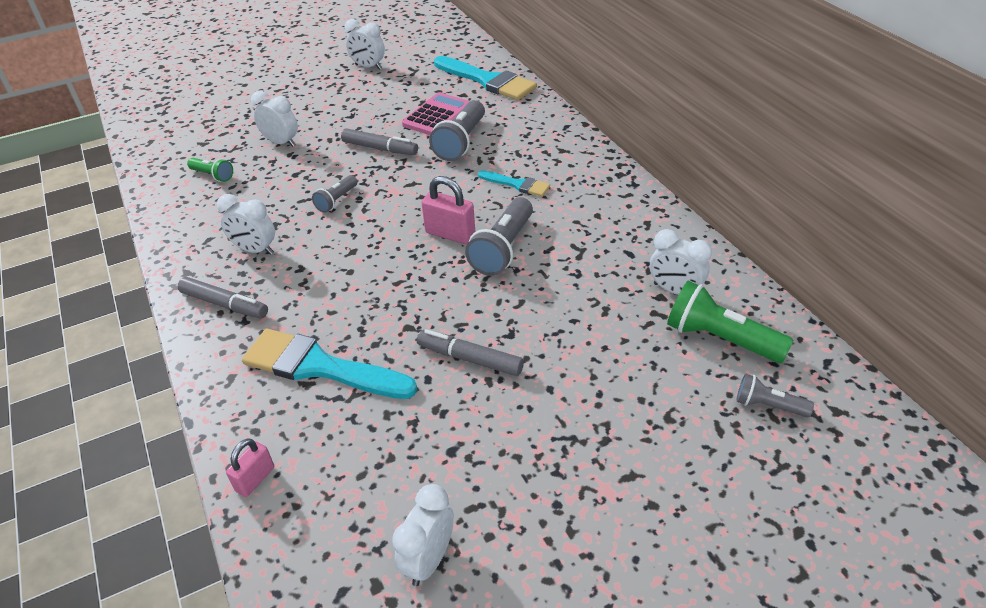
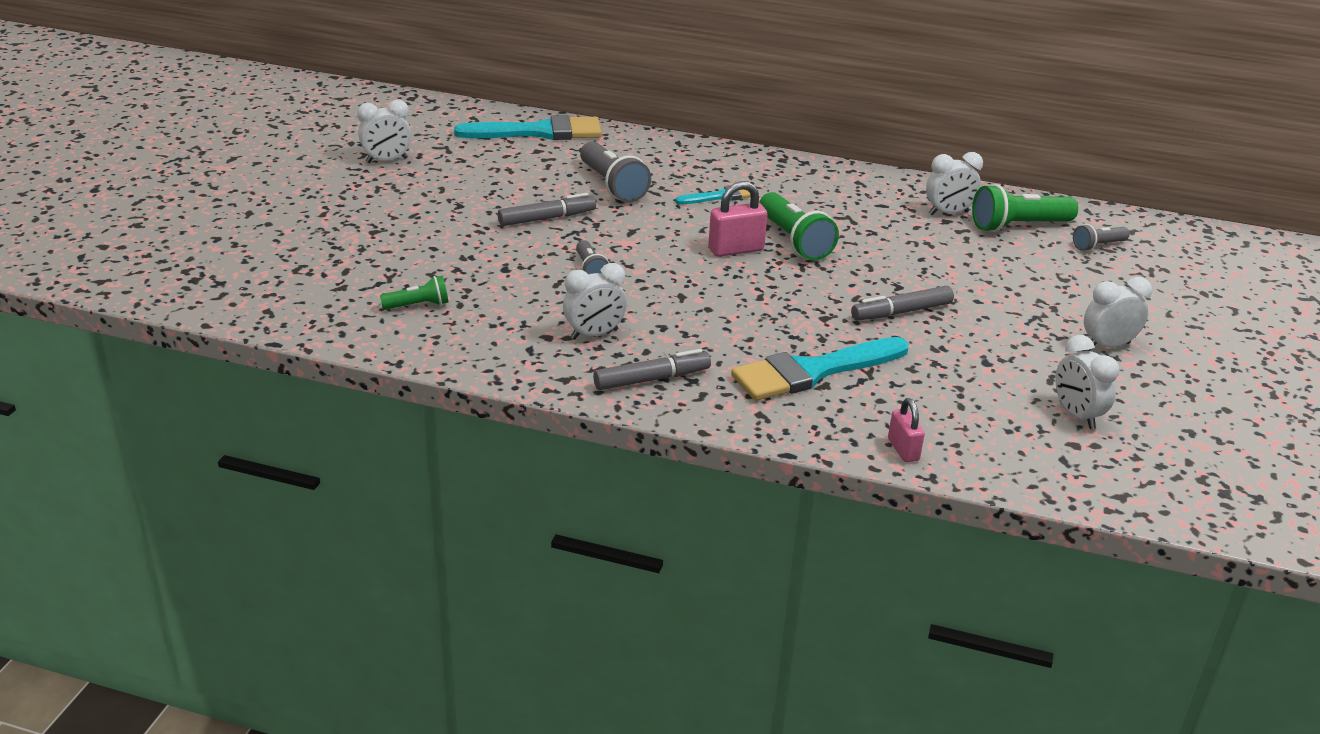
camera: 50 degrees left, 10 degrees down
(281, 143) = (433, 252): white clock -> white clock (1107, 346)
(437, 116) = (548, 175): pink calculator -> none
(503, 249) = (794, 241): grey flashlight -> green flashlight

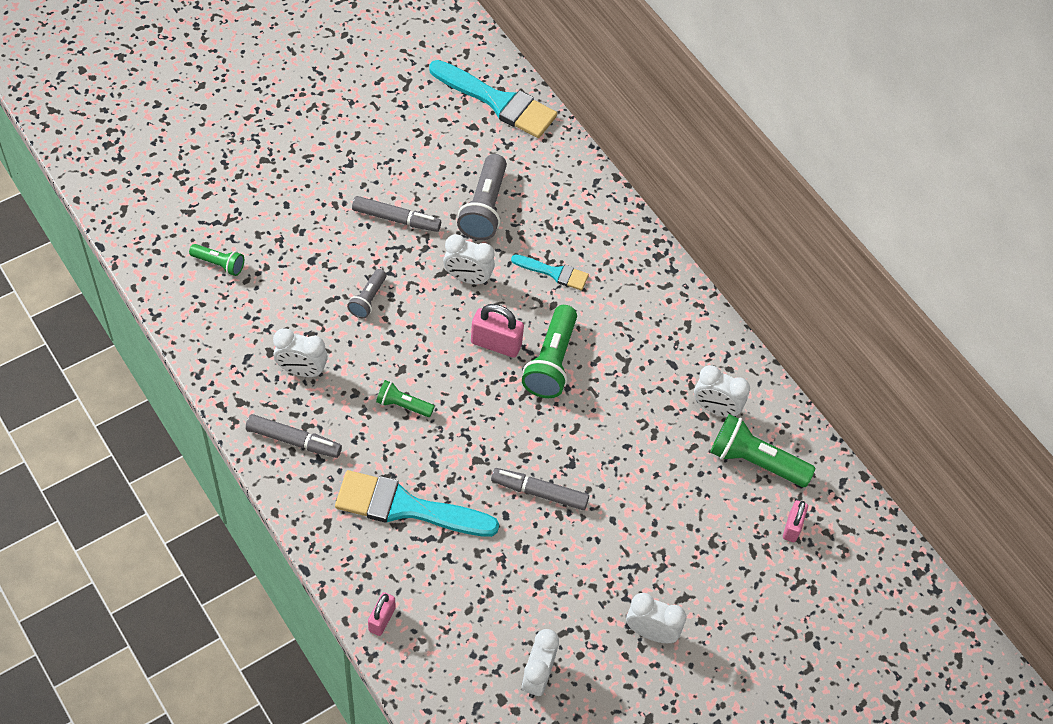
camera: 35 degrees right, 25 degrees up
(387, 160) = (349, 74): white clock -> white clock (468, 278)
(715, 315) = (403, 405): none -> green flashlight
(1098, 246) = (792, 527): grey flashlight -> pink padlock

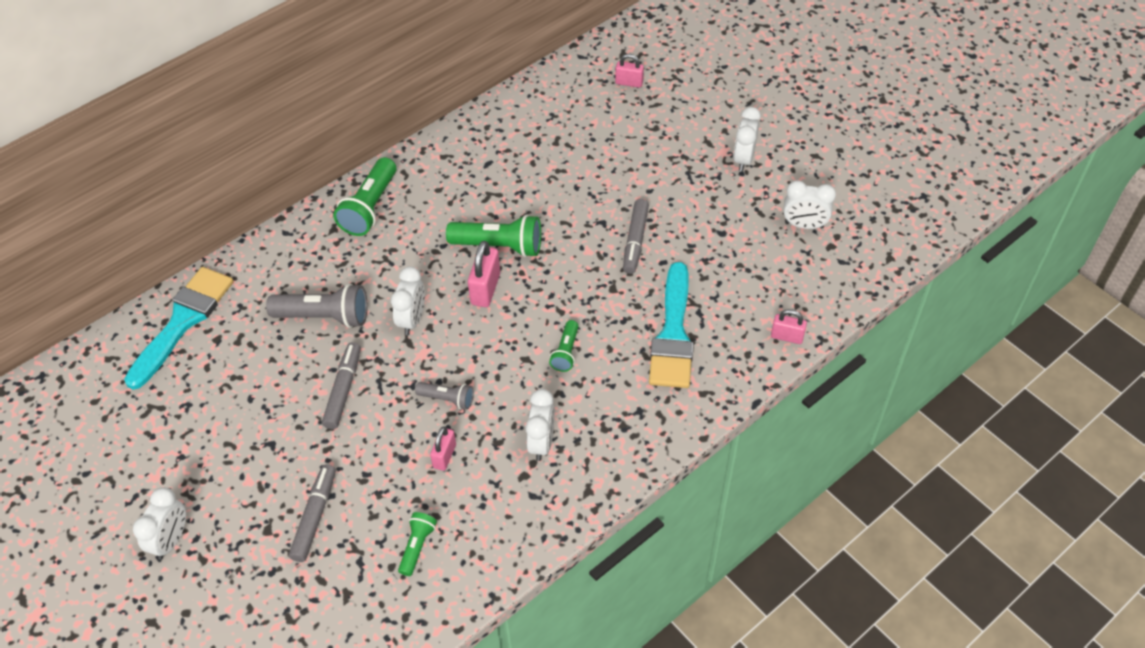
camera: 90 degrees left, 5 degrees down
(294, 440) = (623, 435): grey marker -> grey marker (315, 516)
(306, 292) = (444, 456): none -> pink padlock
(554, 273) = (399, 254): turquoise brush -> none
(715, 408) = (528, 133): white clock -> white clock (171, 540)
(755, 461) = (574, 106): green flashlight -> green flashlight (370, 207)

